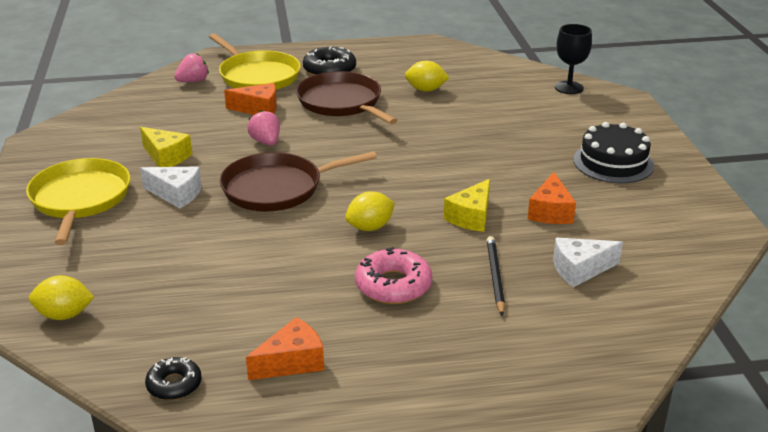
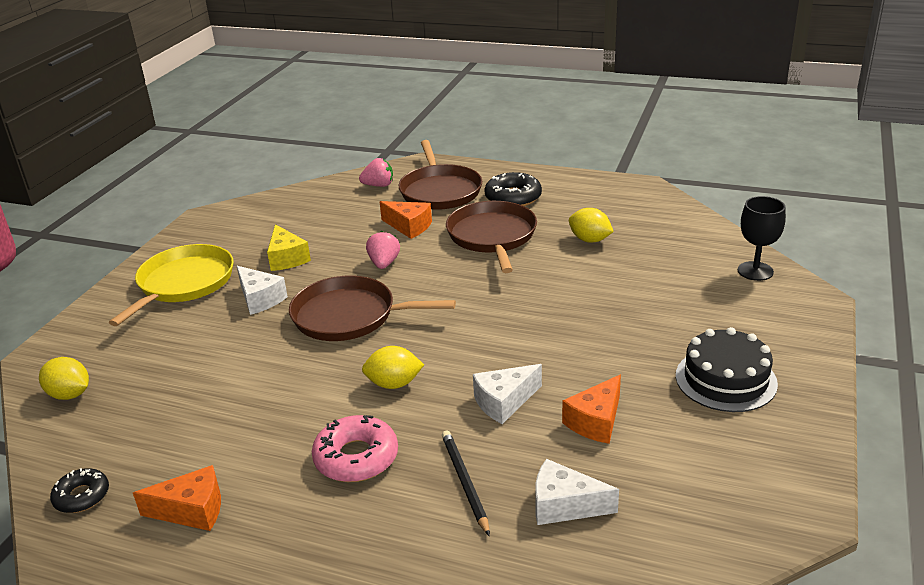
camera: 30 degrees right, 0 degrees up
(257, 76) = (440, 191): yellow pan -> brown pan
(471, 217) = (504, 402): yellow cheese -> white cheese
(495, 277) = (464, 482): black pencil -> black pencil turned 45 degrees counterclockwise

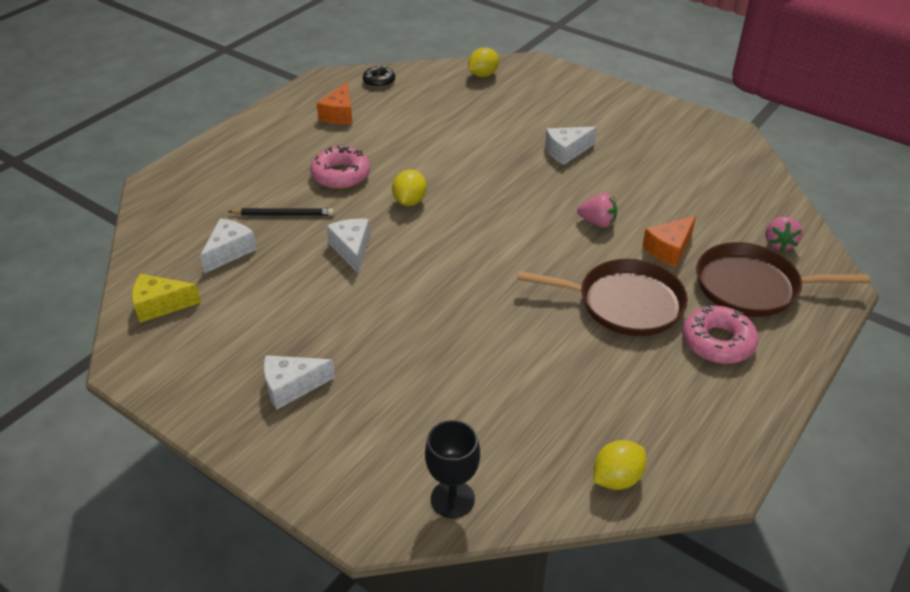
camera: 105 degrees right, 10 degrees up
(183, 283) = (610, 118): yellow pan -> none
(287, 258) = (631, 169): yellow cheese -> yellow cheese (160, 305)
(349, 316) = (516, 192): brown pan -> none
(513, 197) = (718, 342): black donut -> pink donut
(590, 240) = (587, 377): yellow lemon -> yellow lemon (616, 478)
(595, 421) = (297, 290): orange cheese -> none
(725, 379) = (291, 387): black cake -> white cheese

